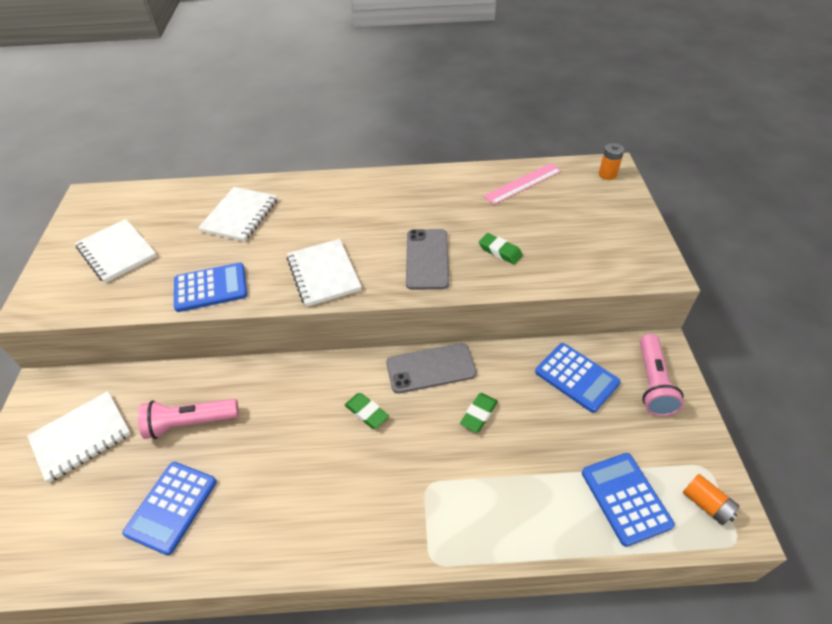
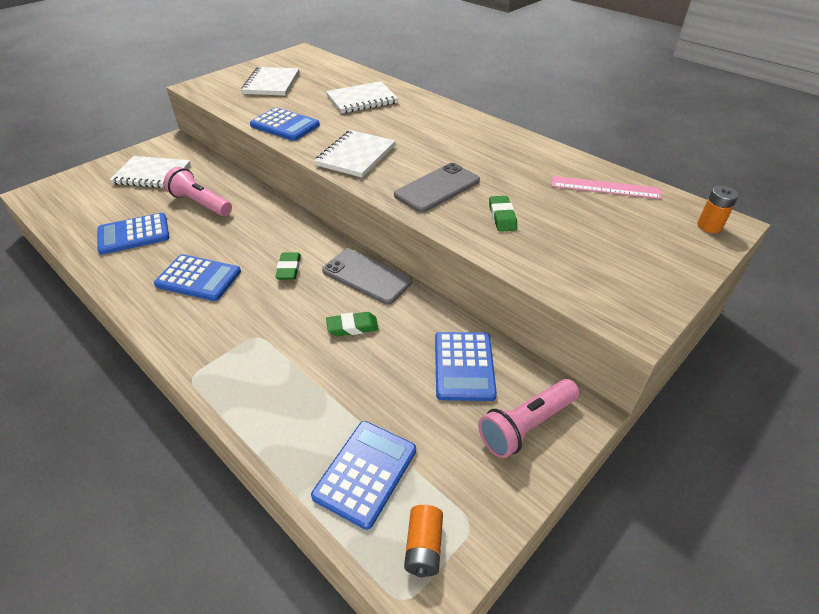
camera: 45 degrees right, 5 degrees down
(306, 487) = (198, 278): none -> blue calculator

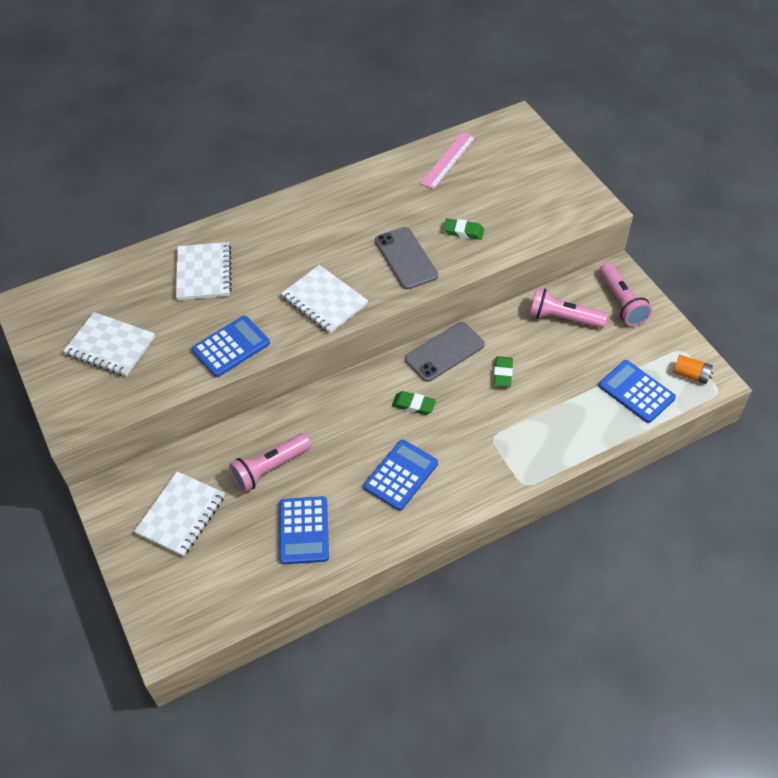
camera: 70 degrees left, 10 degrees up
(464, 366) = (563, 318): blue calculator -> pink flashlight
(709, 226) = (517, 129): orange battery -> none

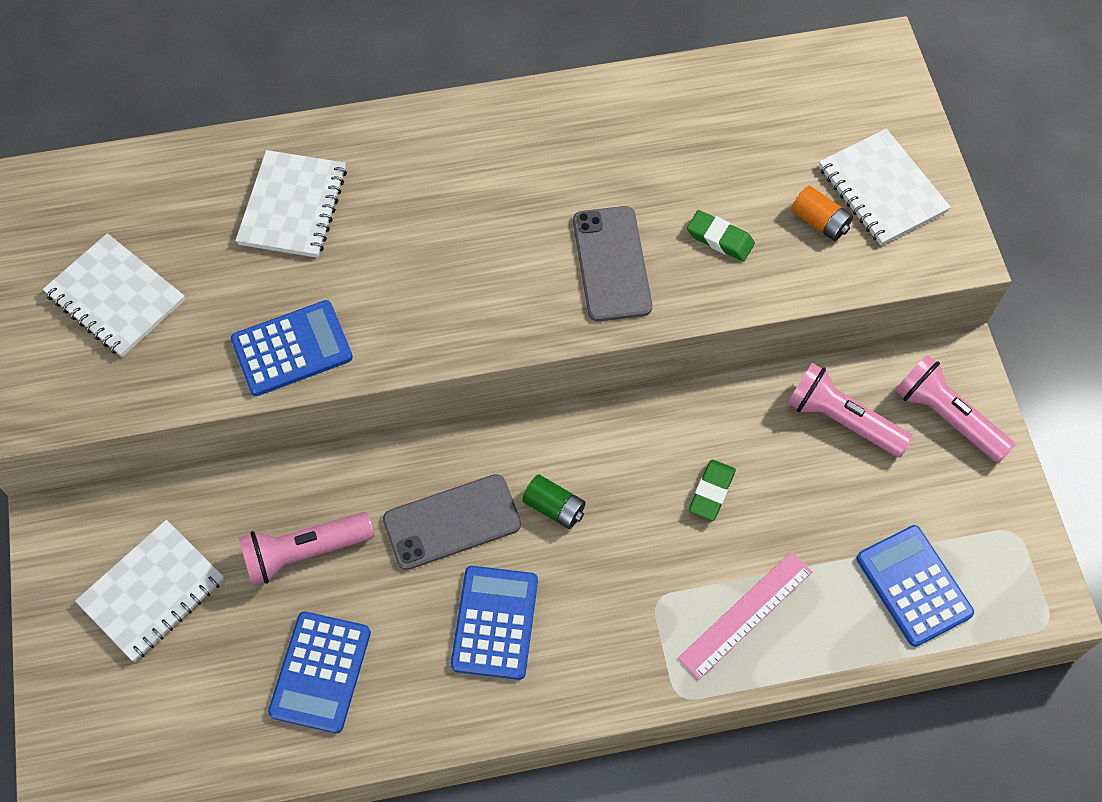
camera: 15 degrees right, 10 degrees up
(324, 301) = (459, 306): white notebook -> white notebook (882, 189)
(401, 475) = (495, 622): blue calculator -> blue calculator turned 45 degrees counterclockwise
(413, 405) = (554, 507): green eraser -> green battery
(444, 352) = (633, 428): grey phone -> grey phone (452, 522)
(448, 160) = (741, 99): pink ruler -> pink ruler (745, 614)
(621, 302) = (947, 417): pink flashlight -> pink flashlight turned 135 degrees clockwise
(691, 375) = (1014, 581): orange battery -> orange battery (819, 222)

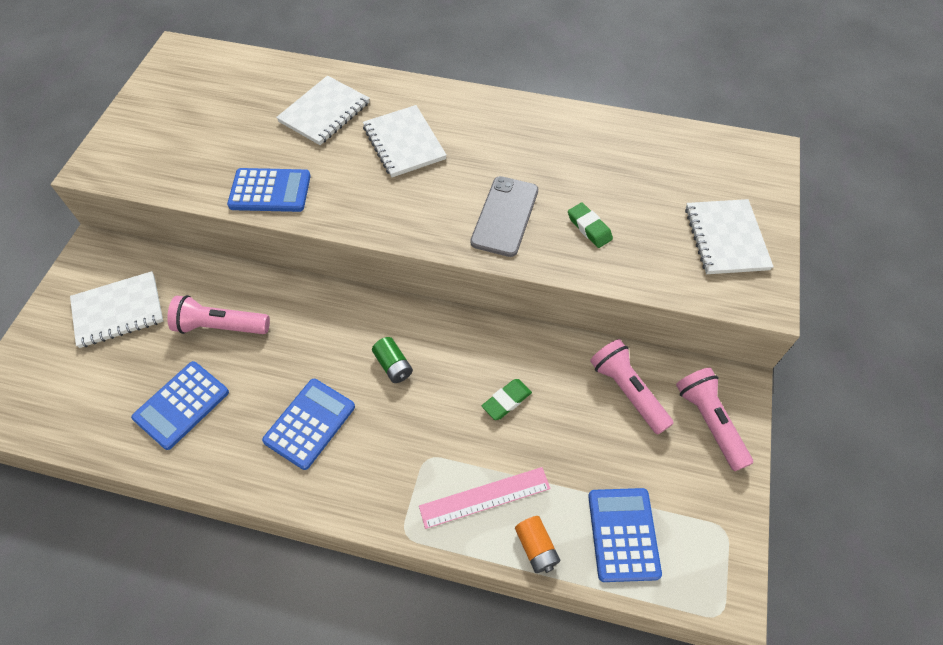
camera: 25 degrees right, 5 degrees down
(116, 297) = (190, 125): white notebook -> white notebook (404, 143)
(452, 522) = (322, 346): grey phone -> none
(819, 222) = (668, 243): orange battery -> orange battery (536, 547)

